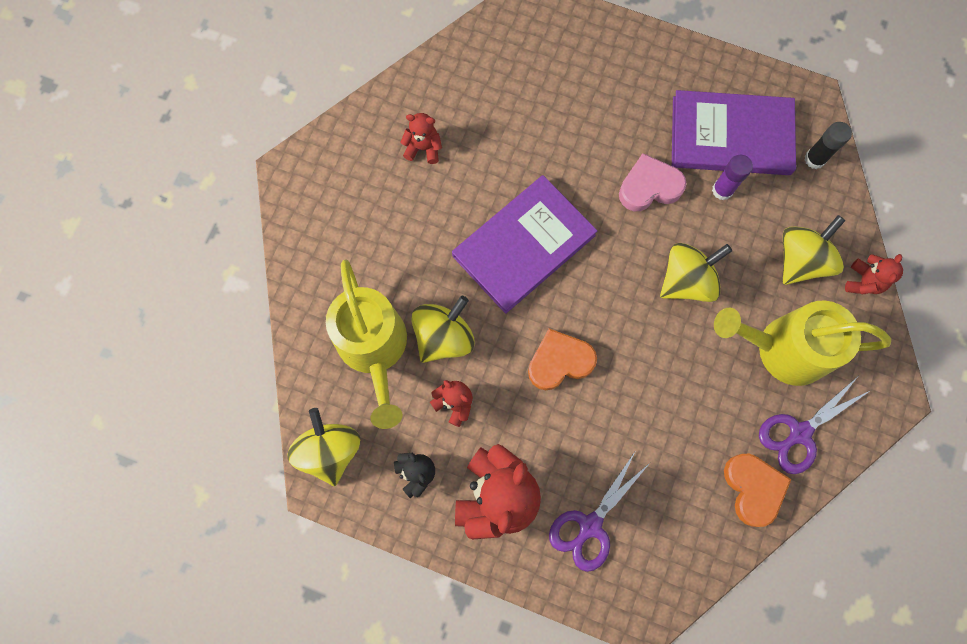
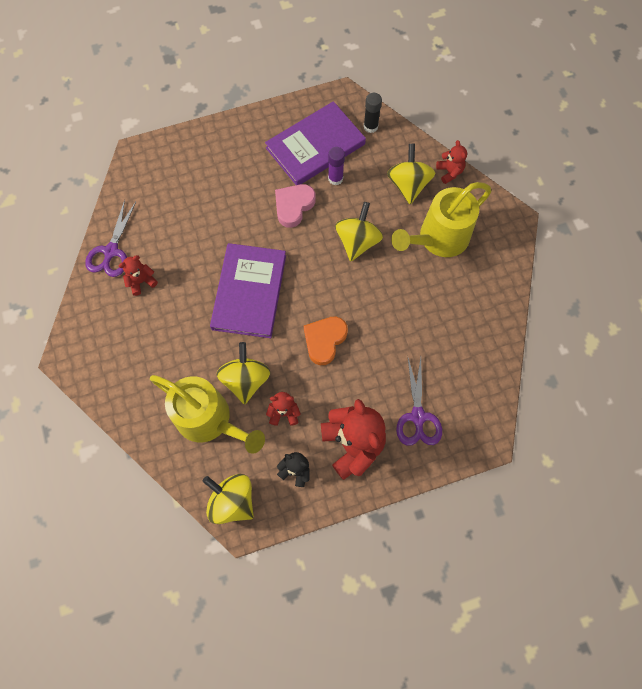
camera: 40 degrees left, 5 degrees down
(753, 488) = (485, 325): orange heart -> none
(799, 433) = (484, 276): purple scissors -> purple scissors (111, 252)

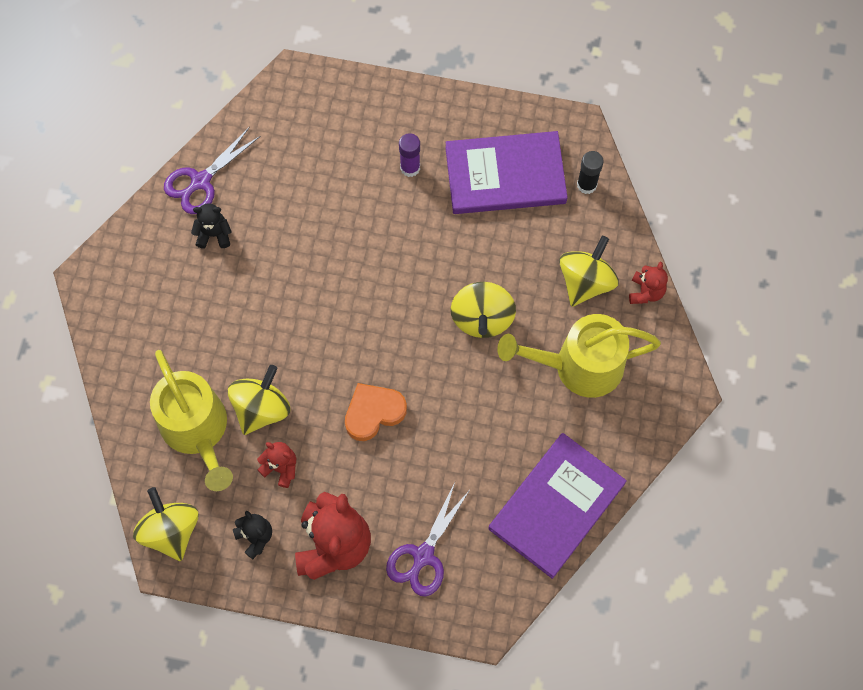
camera: 30 degrees right, 0 degrees up
(141, 281) = (214, 234): red teddy bear -> black teddy bear
(249, 292) = (324, 311): purple book -> purple book (557, 506)
(293, 206) = (435, 236): pink heart -> none
(335, 178) = (504, 228): purple glue stick -> purple glue stick (410, 168)
(357, 241) = (482, 318): yellow spinning top -> yellow spinning top turned 135 degrees clockwise

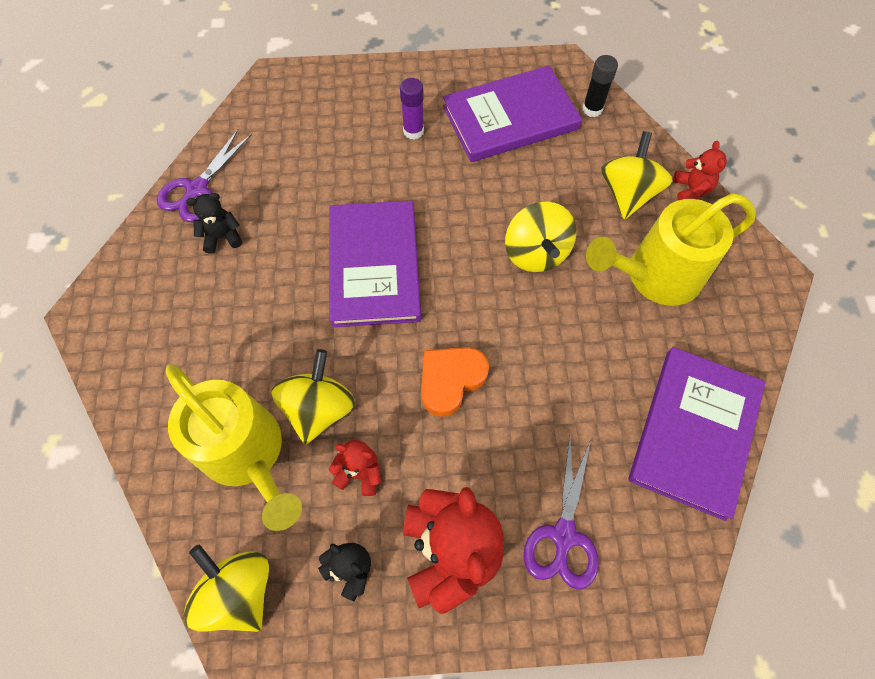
camera: 15 degrees left, 5 degrees down
(338, 295) = (374, 266): none -> purple book

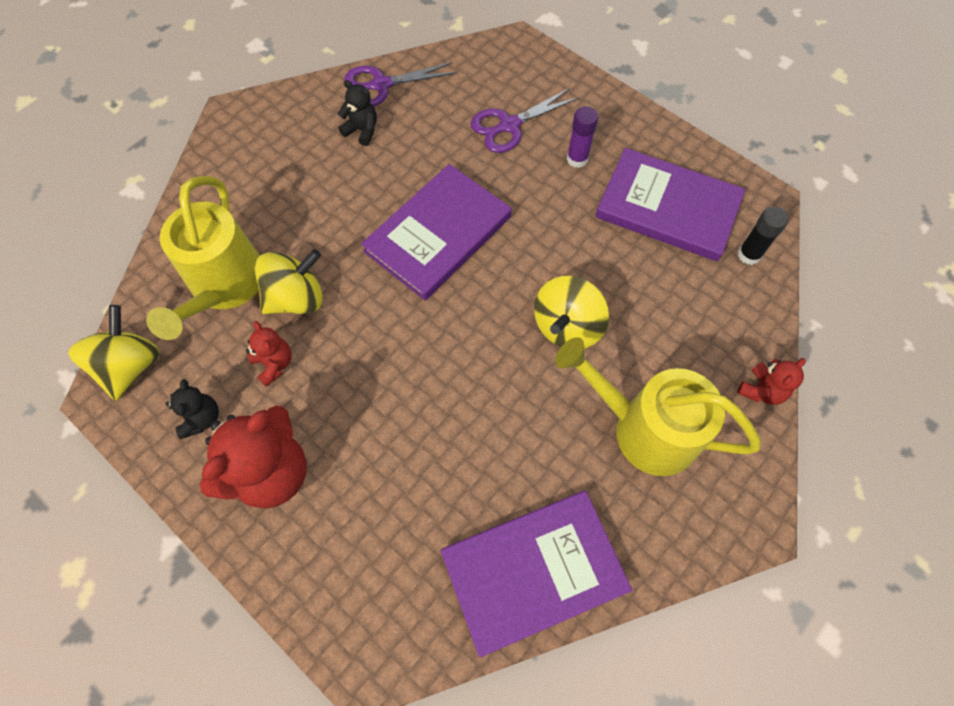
camera: 45 degrees right, 0 degrees up
(450, 380) = (399, 360): orange heart -> none
(563, 536) = (352, 540): purple scissors -> purple scissors (509, 125)
(627, 194) = (698, 346): yellow spinning top -> none

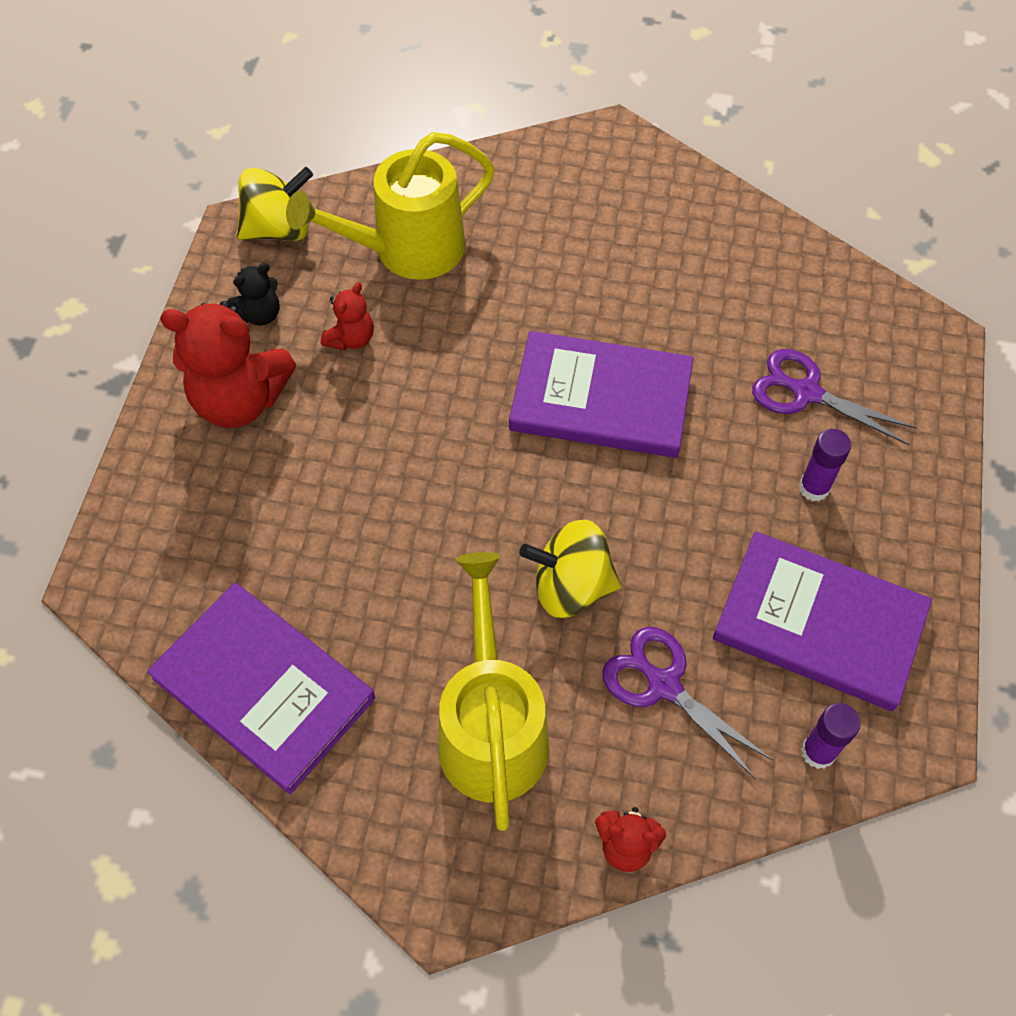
camera: 60 degrees right, 5 degrees down
(296, 298) = (435, 315): yellow spinning top -> none
(362, 130) = (682, 256): black teddy bear -> none
(381, 85) = (759, 239): purple scissors -> purple scissors (663, 684)
(667, 207) = (819, 623): purple book -> purple book turned 60 degrees counterclockwise
(749, 255) = (818, 752): black glue stick -> purple glue stick

